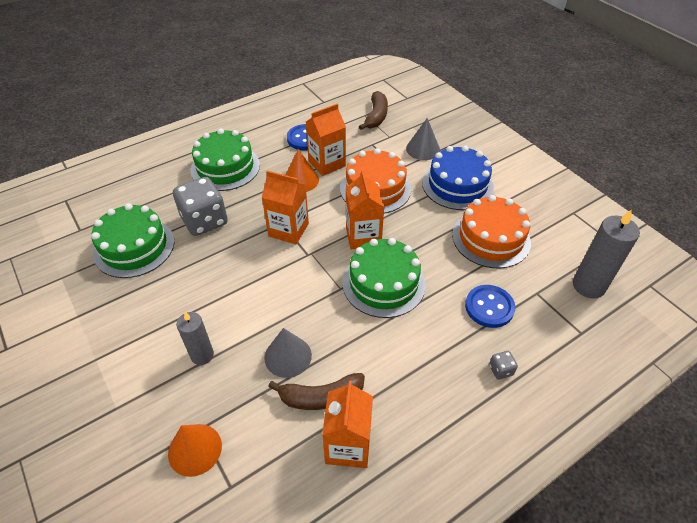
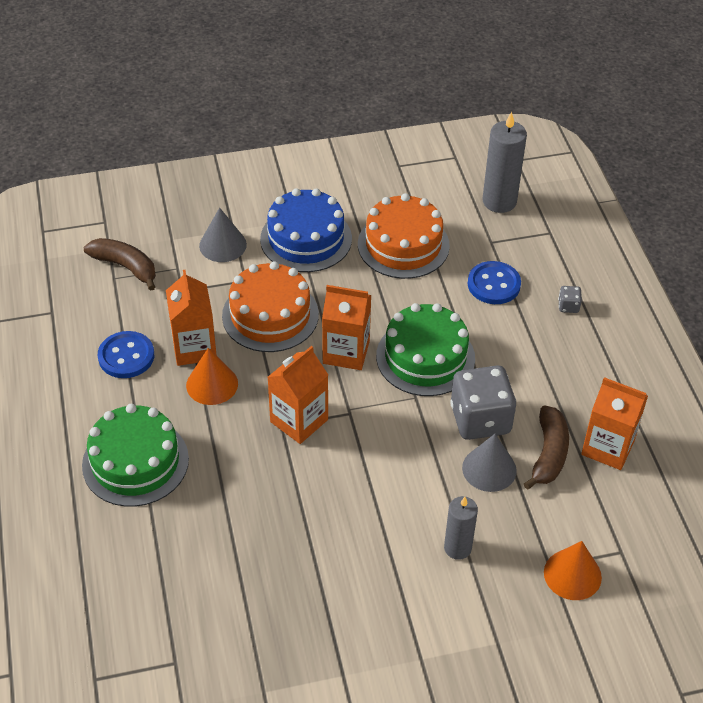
camera: 70 degrees left, 0 degrees up
(134, 247) = (246, 596): green cake -> none
(204, 221) = (236, 506): grey dice -> grey dice (480, 419)

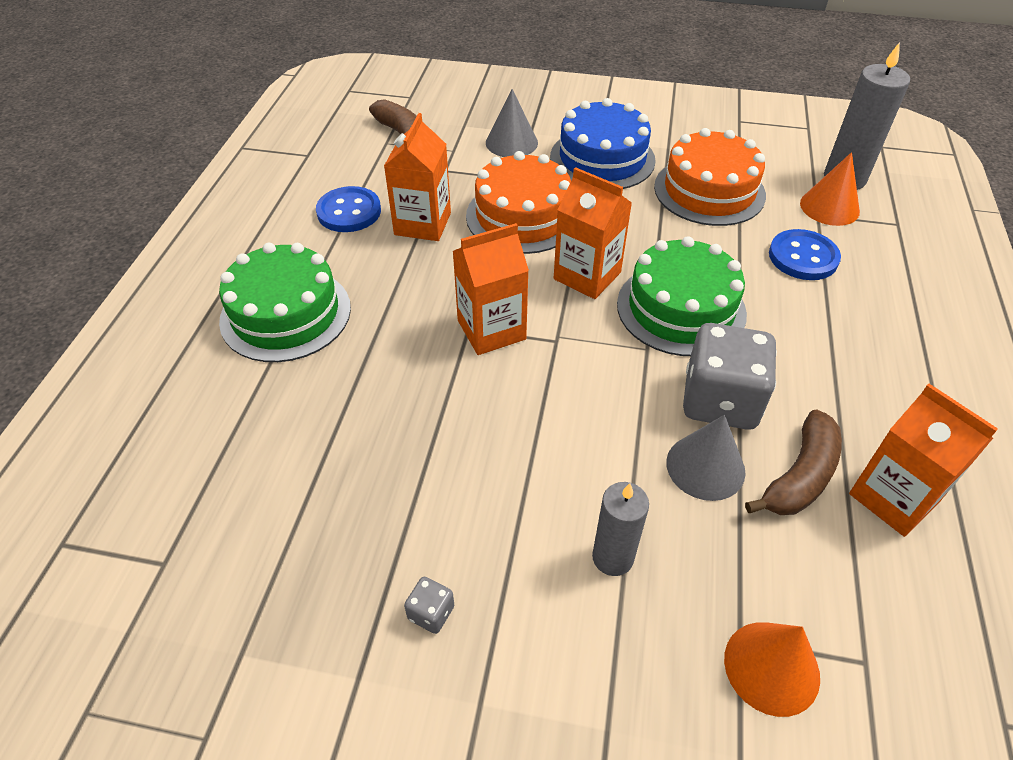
camera: 25 degrees right, 0 degrees up
(212, 384) = (418, 263): orange cone -> orange cone (829, 207)
(568, 306) = (894, 307): grey dice -> grey dice (431, 613)

